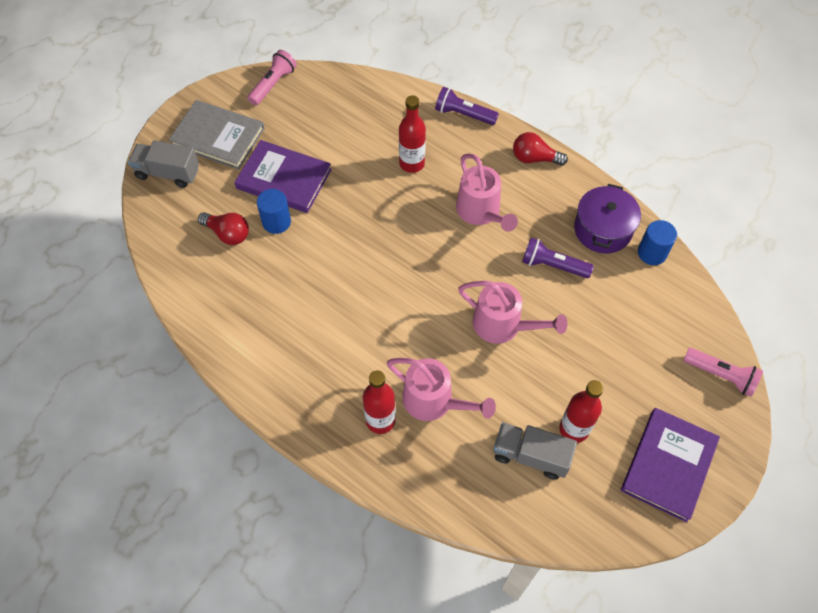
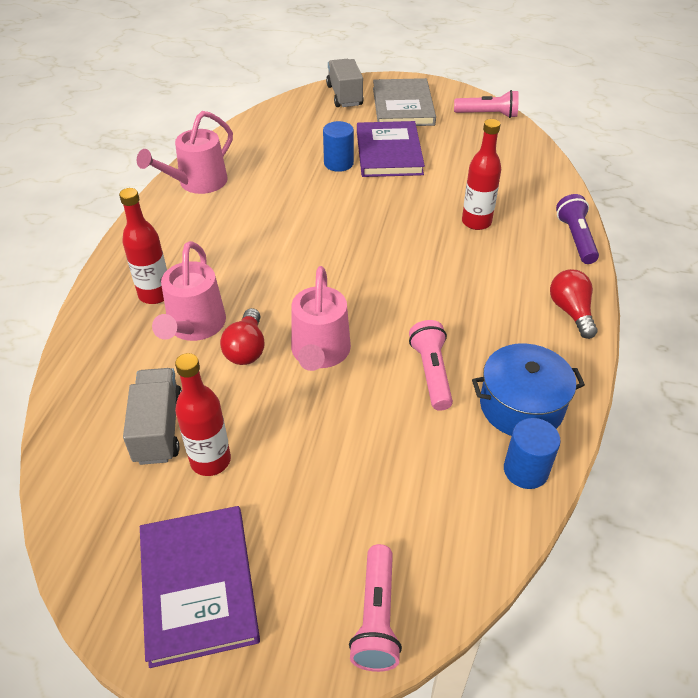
camera: 65 degrees right, 15 degrees down
(228, 234) = (306, 142): red light bulb -> red light bulb (246, 349)
(481, 212) = (457, 290): pink watering can -> pink watering can (197, 183)
(553, 265) = (431, 373): purple flashlight -> pink flashlight
(602, 229) = (521, 406): purple pot -> blue pot
(668, 465) = (198, 585): purple book -> purple book turned 75 degrees clockwise

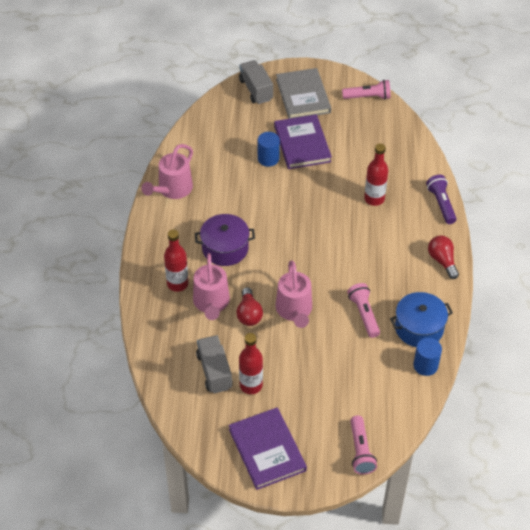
camera: 10 degrees left, 5 degrees up
(242, 258) = (225, 248): none -> purple pot

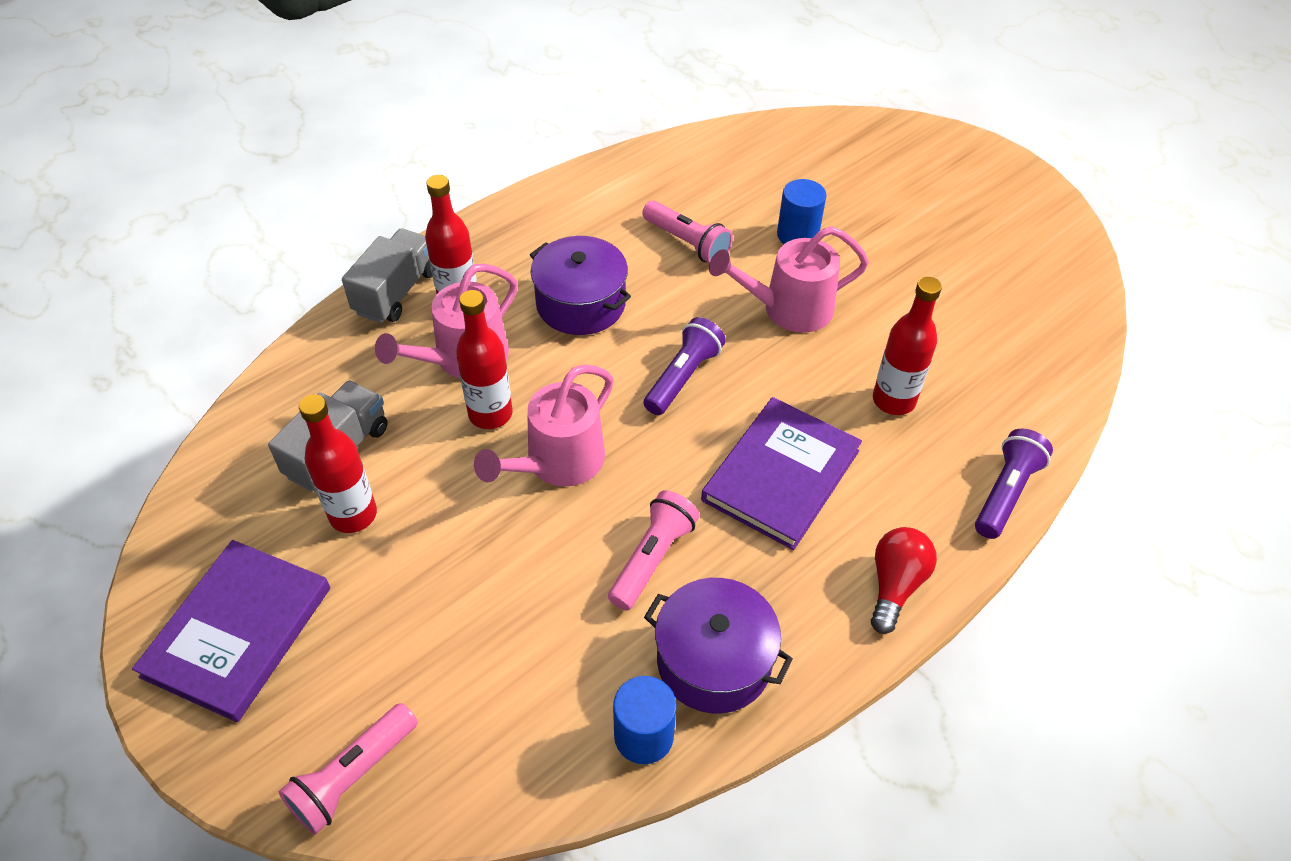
camera: 45 degrees right, 0 degrees up
(172, 190) = (615, 185): pink watering can -> pink watering can (788, 309)
(249, 314) = (490, 414): red light bulb -> red bottle
(256, 90) = (894, 142): grey truck -> grey truck (396, 292)
(297, 246) = (683, 377): none -> purple flashlight
(302, 144) = (874, 249): purple book -> purple book (781, 475)
(303, 96) = (956, 191): grey book -> none
(368, 97) = (1064, 255): pink flashlight -> pink flashlight (687, 243)
(419, 328) = (714, 661): blue pot -> purple pot

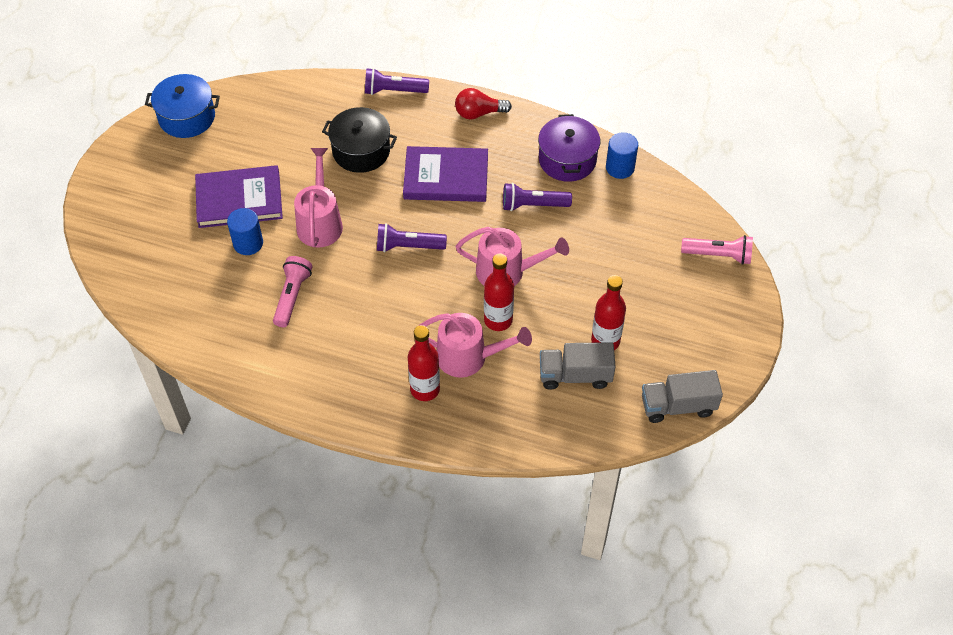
camera: 120 degrees left, 5 degrees up
(238, 631) = (699, 344): purple book -> purple book (239, 199)
(396, 292) = (441, 428): grey truck -> grey truck (678, 406)
(581, 304) = (384, 324): purple pot -> none
(652, 558) = (533, 205): pink flashlight -> purple flashlight
(788, 309) = (320, 222): pink watering can -> pink watering can turned 135 degrees counterclockwise
(893, 400) = (361, 151): red bottle -> black pot
(1057, 252) = (187, 117): none -> blue pot

